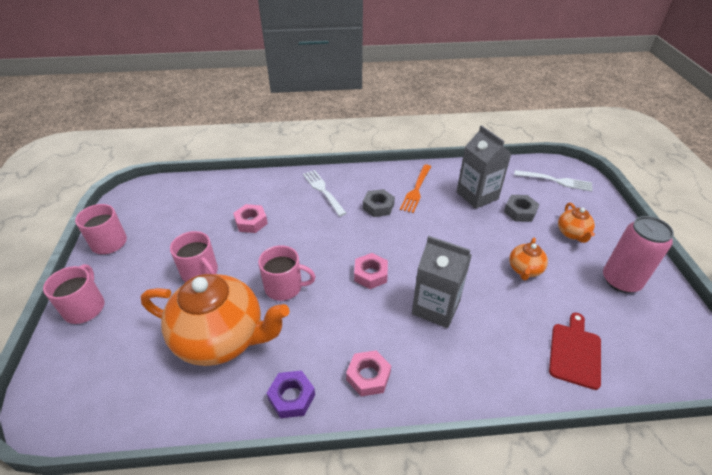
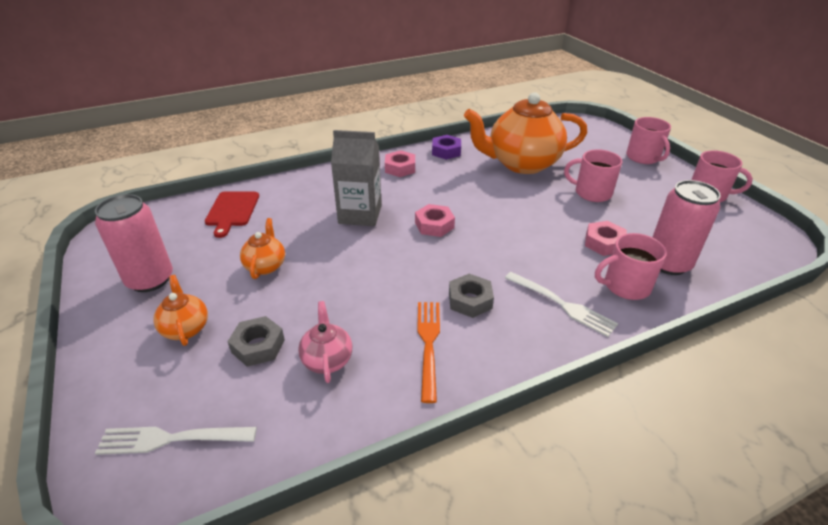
camera: 160 degrees right, 5 degrees down
(228, 197) = (668, 263): none -> pink can
(284, 287) = (507, 199): pink mug -> pink mug (625, 286)
(477, 195) = (327, 359): grey carton -> pink teapot

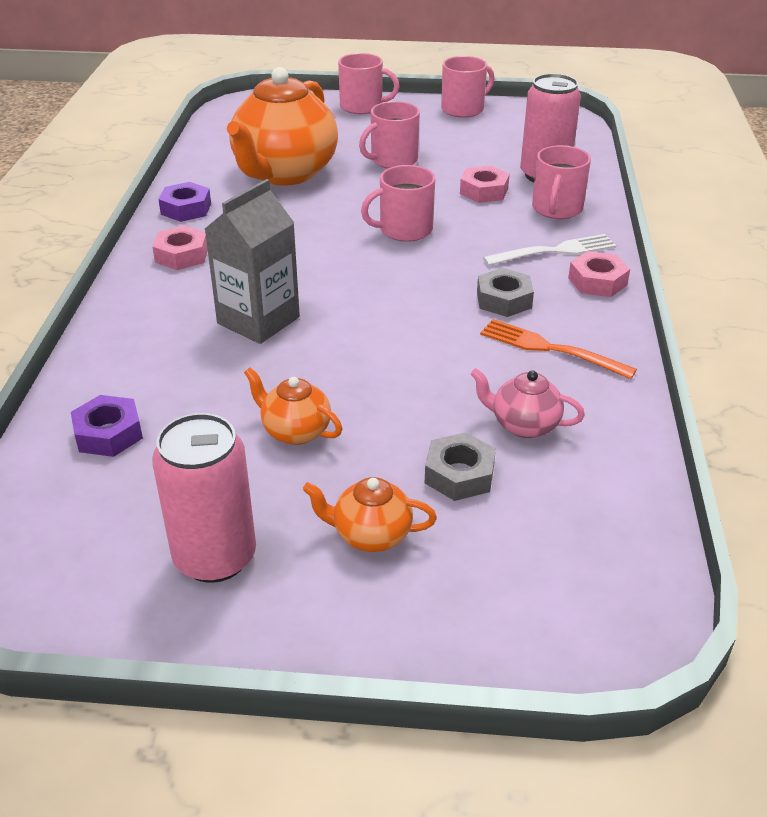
camera: 60 degrees left, 0 degrees up
(171, 439) = (572, 580): white fork -> none
(232, 211) = (108, 434): red cutting board -> purple nut
(434, 225) = (345, 274): pink nut -> pink nut (597, 281)
(510, 228) = (404, 230): none -> pink mug

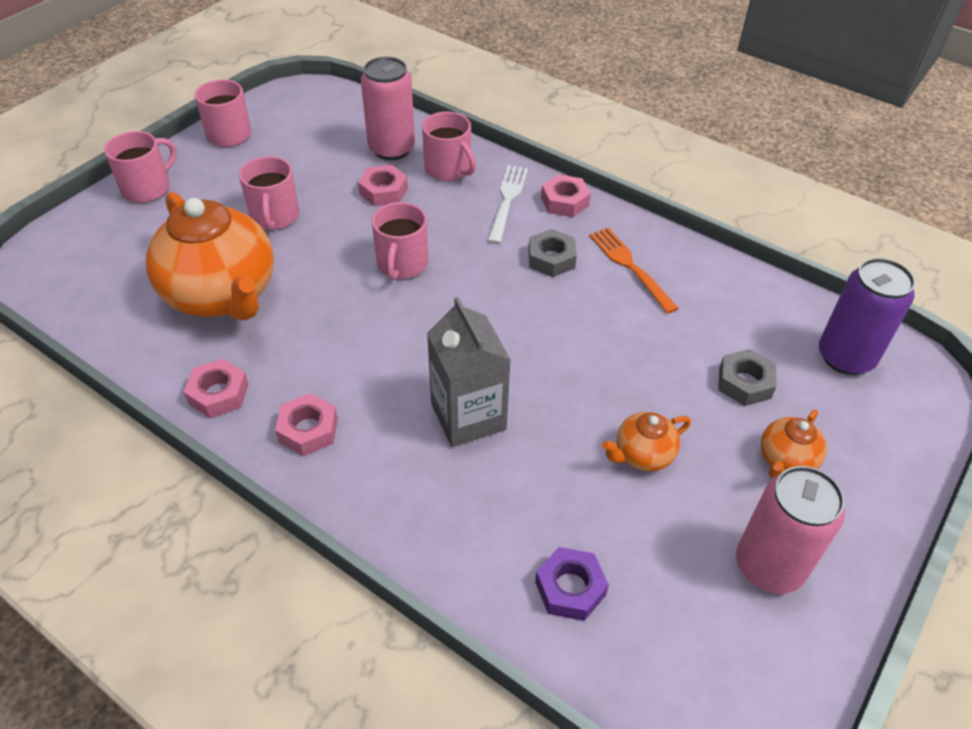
camera: 60 degrees left, 10 degrees up
(186, 209) = (218, 394): purple nut -> pink nut
(523, 425) = (709, 324): pink teapot -> none
(550, 349) = (630, 267): orange fork -> orange fork turned 90 degrees clockwise
(586, 547) = (845, 357): none -> purple can

